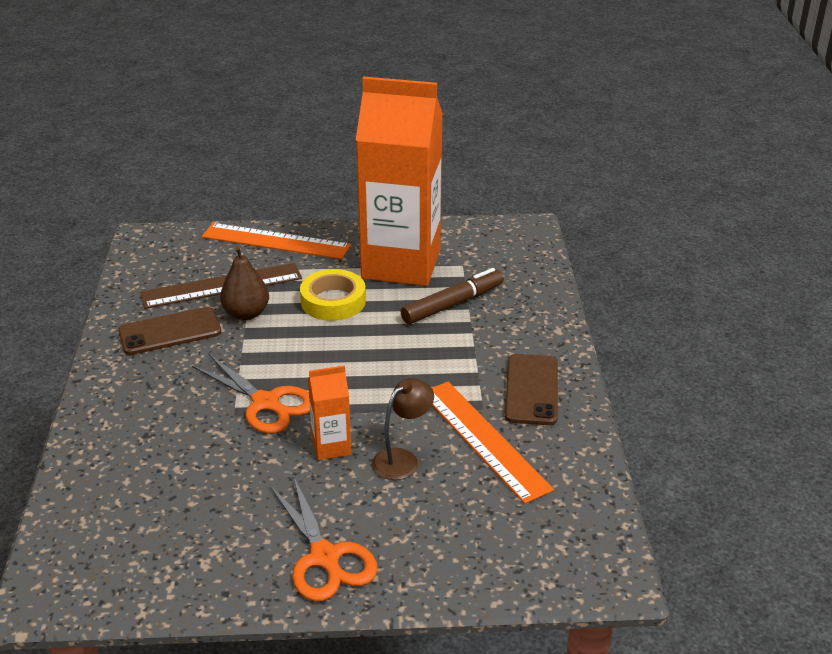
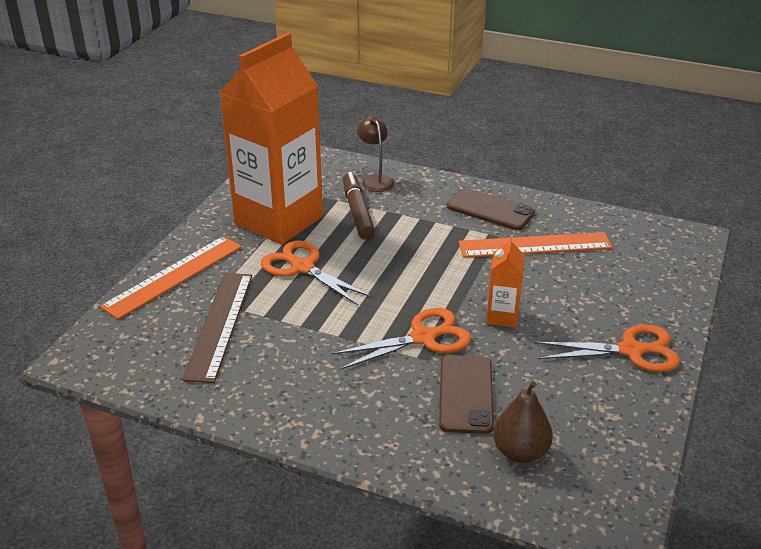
camera: 65 degrees left, 0 degrees up
(170, 332) = (269, 373): brown phone -> brown phone (465, 394)
(246, 313) = (280, 320): brown pear -> brown pear (520, 452)
(333, 301) = (302, 267): yellow tape -> orange scissors
(402, 459) = (537, 286): brown lamp -> brown lamp (375, 180)

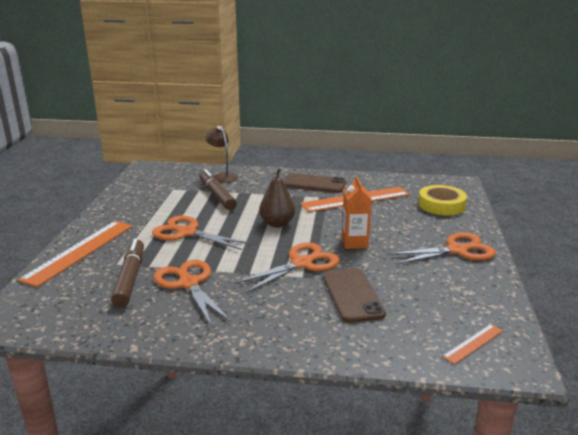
camera: 15 degrees left, 10 degrees down
(219, 325) = (130, 278): brown ruler -> brown marker
(278, 220) = (157, 207): orange carton -> none
(282, 344) = (189, 284): none -> orange scissors
(520, 452) = (414, 327): brown pear -> brown pear (277, 224)
(580, 488) = (473, 343): none -> orange ruler
(648, 272) = (441, 205): none -> yellow tape

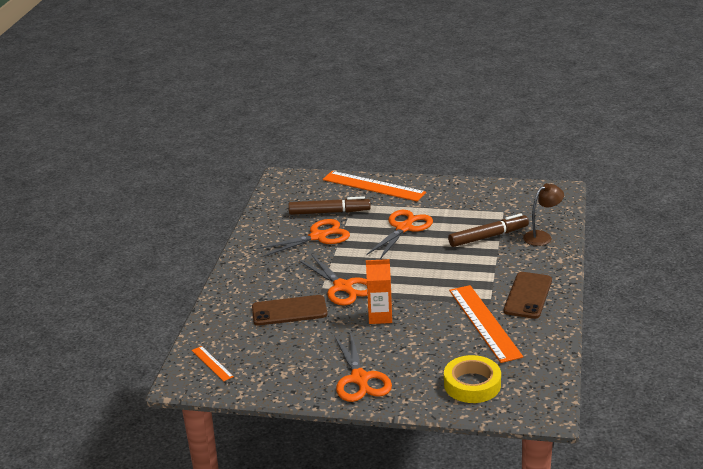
camera: 95 degrees right, 5 degrees up
(277, 224) = (422, 273): brown pear -> none

